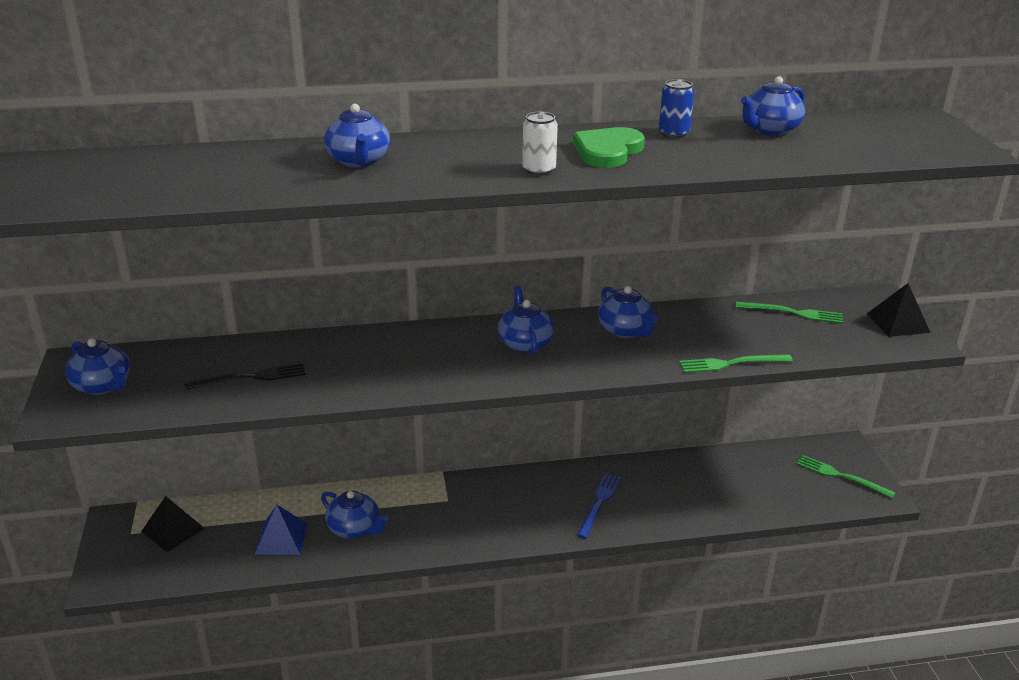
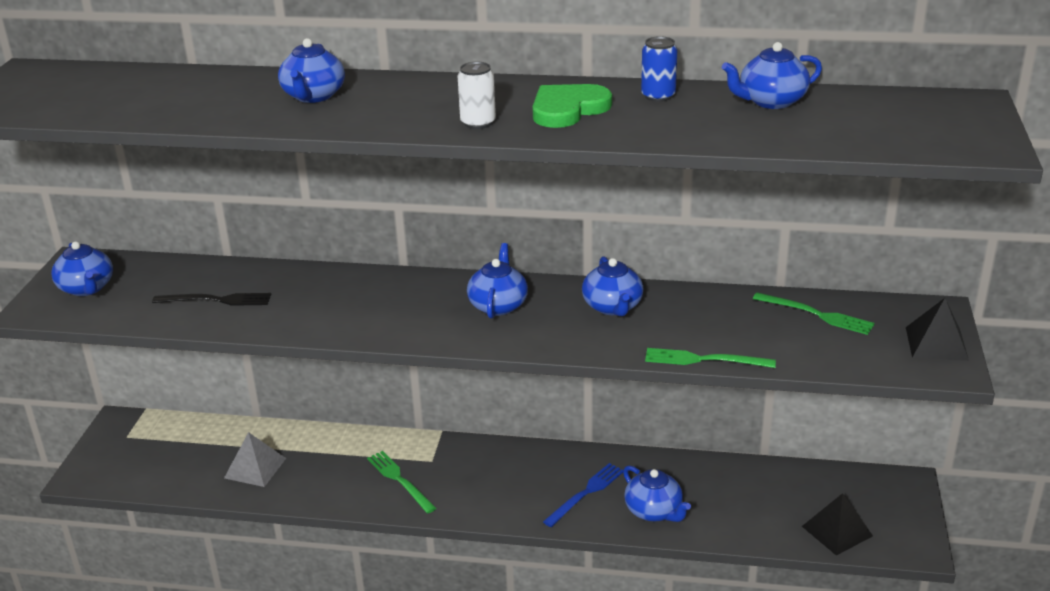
camera: 20 degrees right, 0 degrees up
(172, 530) = (163, 440): black pyramid -> black pyramid (837, 531)
(281, 538) = (255, 468): blue pyramid -> grey pyramid
(355, 529) = (327, 472): blue teapot -> blue teapot (654, 511)
(841, 476) = (881, 516): green fork -> green fork (400, 480)

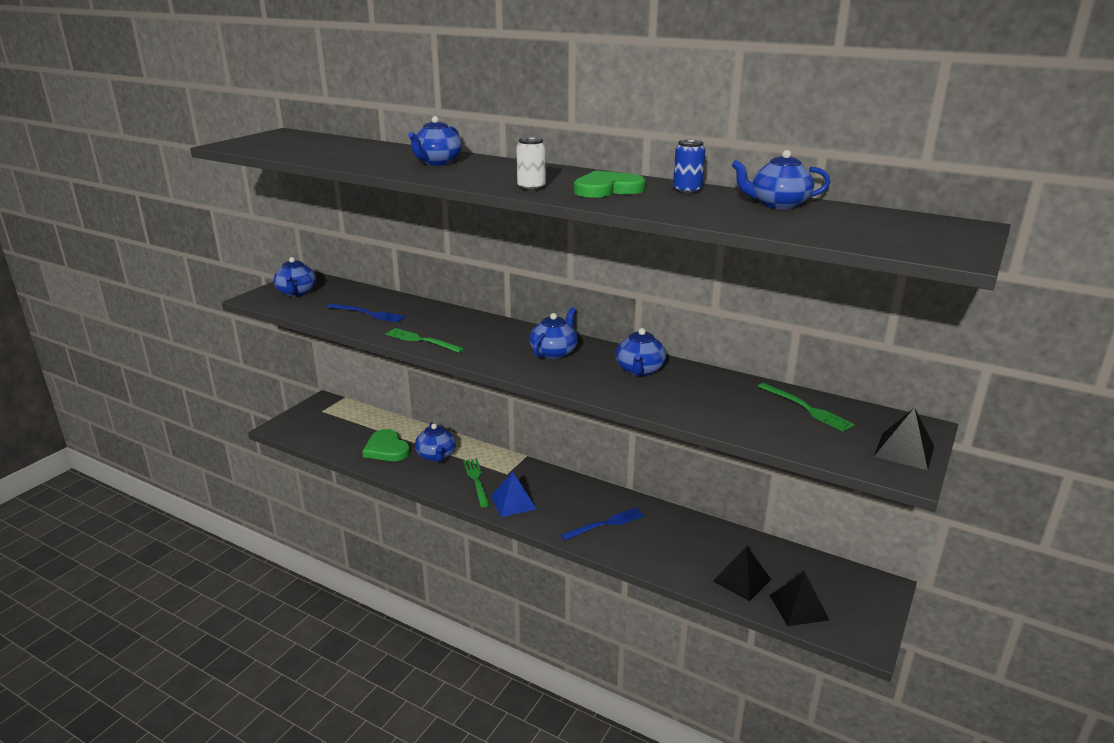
camera: 20 degrees right, 5 degrees down
(216, 300) = (368, 313): black fork -> blue fork
(255, 468) = (386, 449): grey pyramid -> green heart
(462, 496) = (513, 502): none -> blue pyramid
(654, 511) = (651, 551): blue teapot -> blue teapot (436, 456)
(704, 360) = (687, 419): green fork -> green fork (422, 340)
(766, 517) = (742, 580): none -> black pyramid

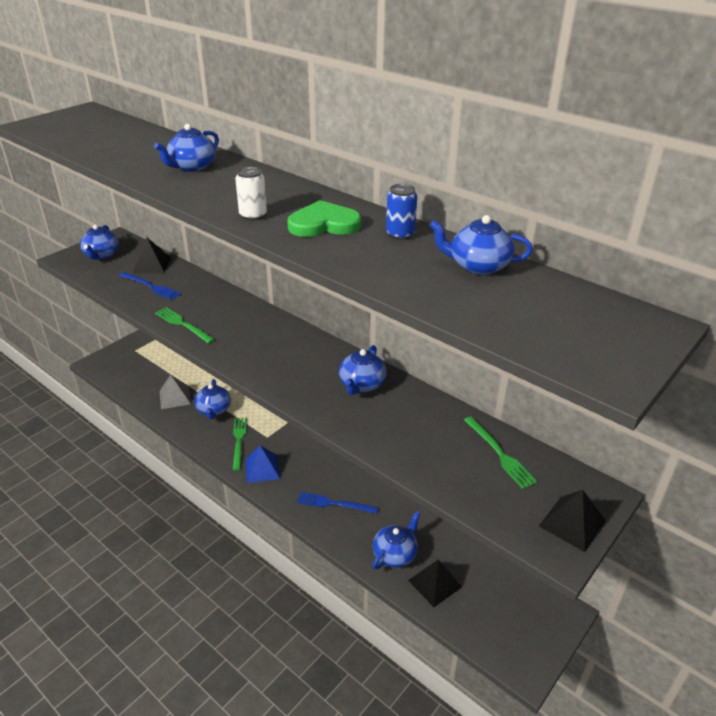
camera: 10 degrees right, 10 degrees up
(386, 449) = (175, 397): green heart -> grey pyramid
(554, 352) = (293, 353): blue teapot -> blue teapot (395, 554)
(605, 524) = (334, 504): blue fork -> blue fork turned 150 degrees counterclockwise
(798, 607) = (476, 621): black pyramid -> black pyramid (152, 265)

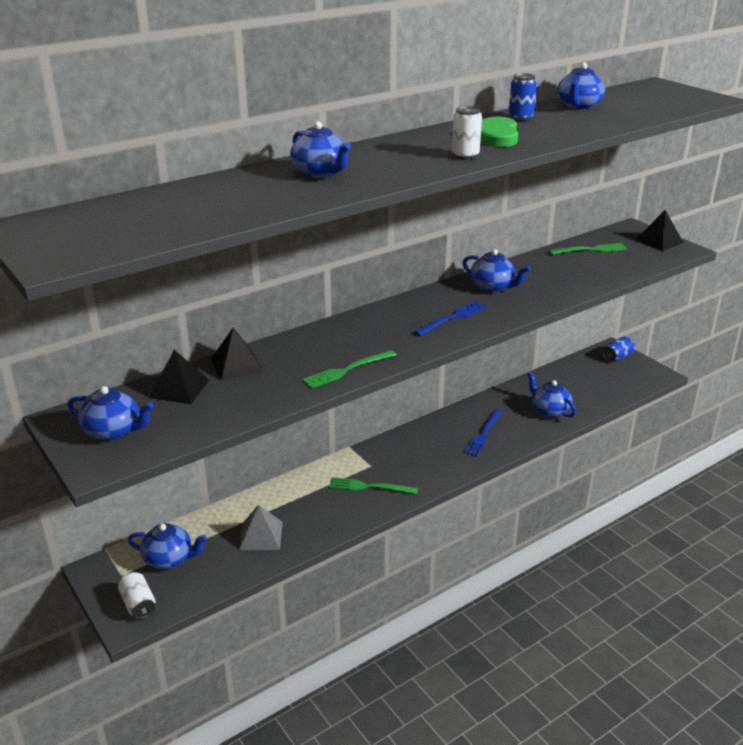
camera: 75 degrees left, 5 degrees down
(108, 363) = (138, 604): none -> white can
(150, 286) = (240, 390): blue fork -> blue fork (452, 318)
(214, 410) = (304, 503): blue teapot -> blue teapot (169, 558)
(262, 468) = (420, 474): blue pyramid -> none
(435, 583) = (582, 397): black pyramid -> black pyramid (237, 365)
(547, 618) = (617, 357): none -> blue can

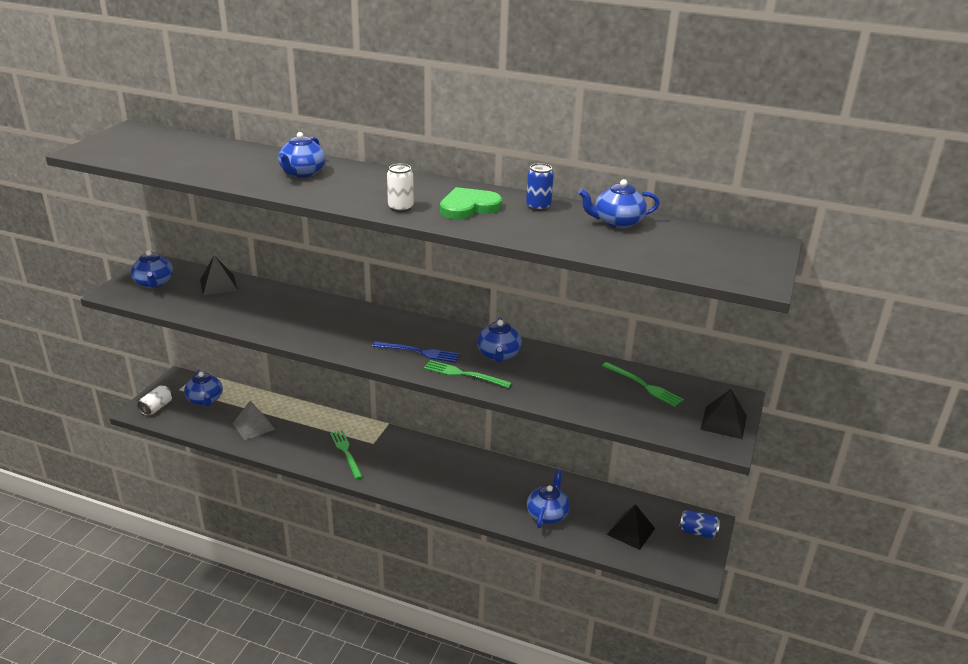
camera: 55 degrees right, 0 degrees up
(237, 365) = (264, 292): black pyramid -> black pyramid (631, 531)
(347, 370) = (293, 334): green fork -> green fork (464, 374)
(483, 434) = (470, 486): blue fork -> none

